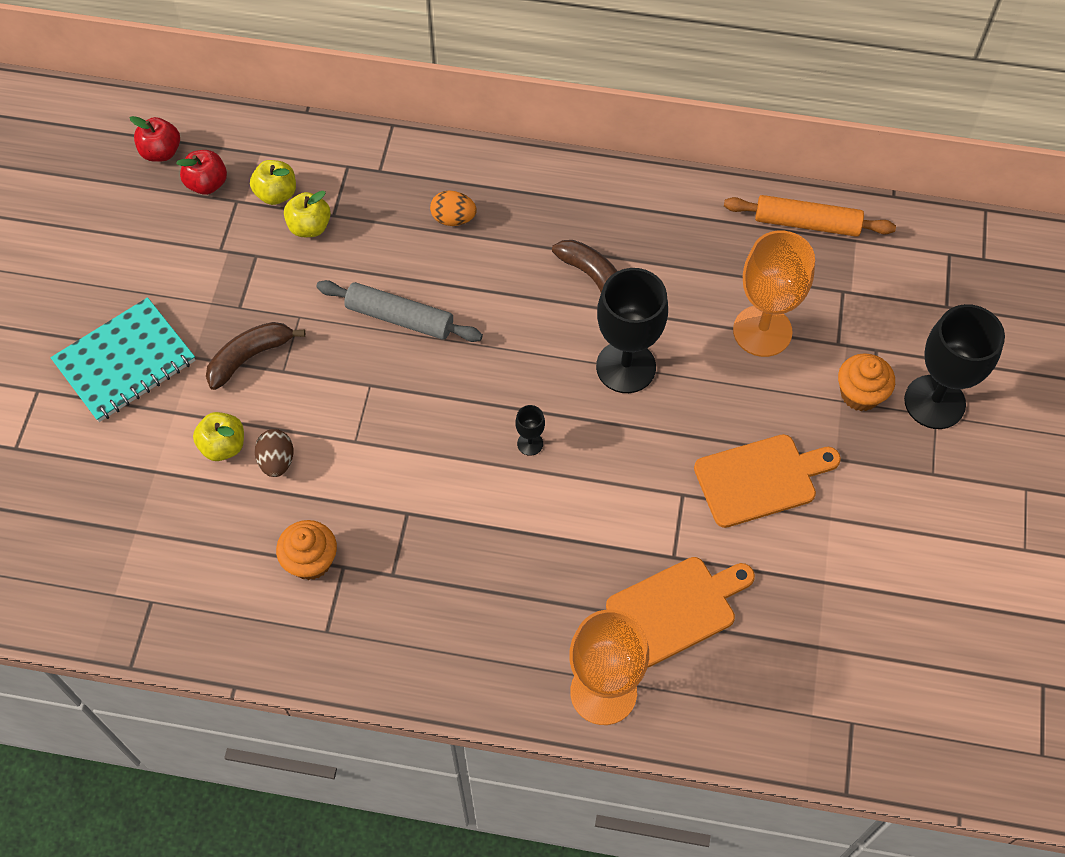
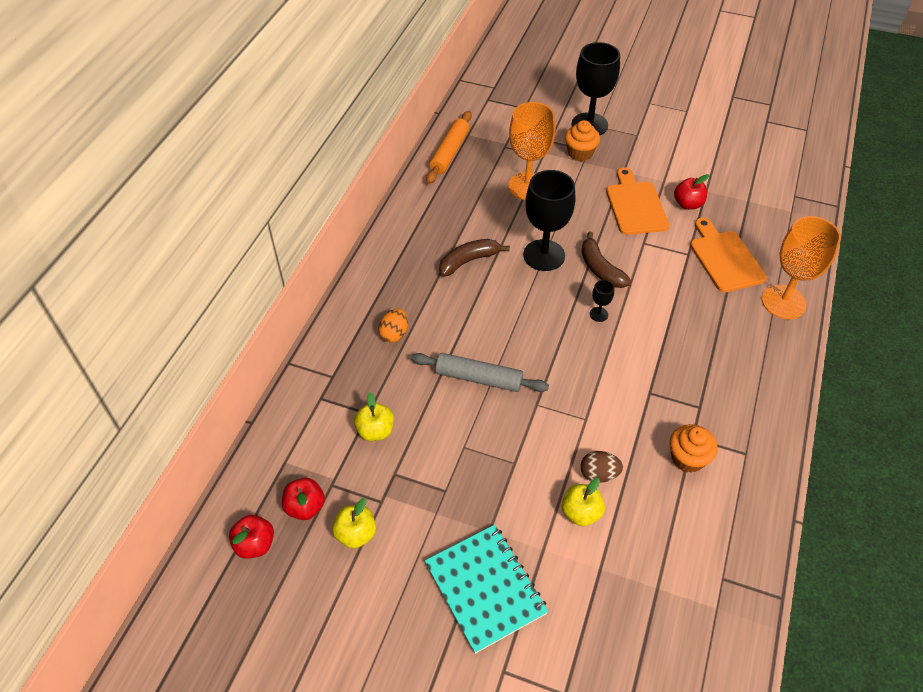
camera: 80 degrees left, 10 degrees down
(250, 357) = (497, 486): brown banana -> brown banana (600, 269)
(276, 194) = (333, 452): yellow apple -> yellow apple (356, 534)
(400, 318) = (479, 378): grey rolling pin -> grey rolling pin turned 75 degrees clockwise
(784, 554) = (687, 204): none -> red apple

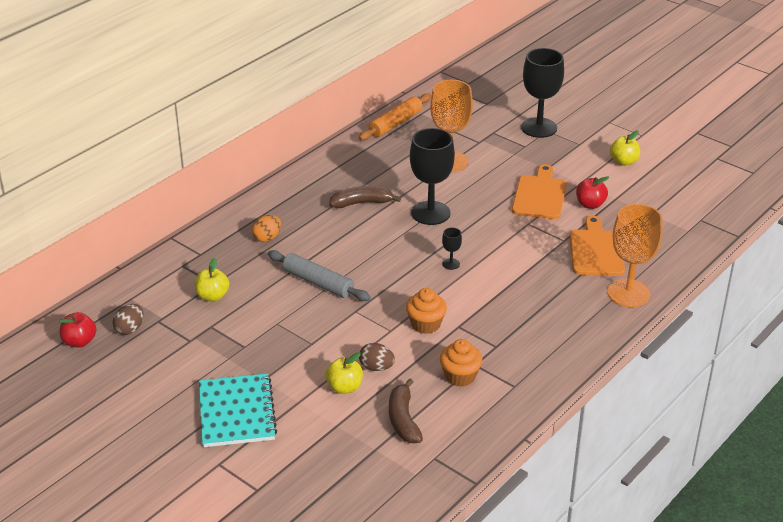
camera: 20 degrees right, 15 degrees down
(305, 507) = (130, 329): red apple -> brown egg
(356, 534) = (158, 355): yellow apple -> yellow apple (623, 161)
(580, 153) = (515, 147): orange cupcake -> orange cupcake (425, 324)
(600, 269) = (474, 233): brown banana -> brown banana (403, 420)

